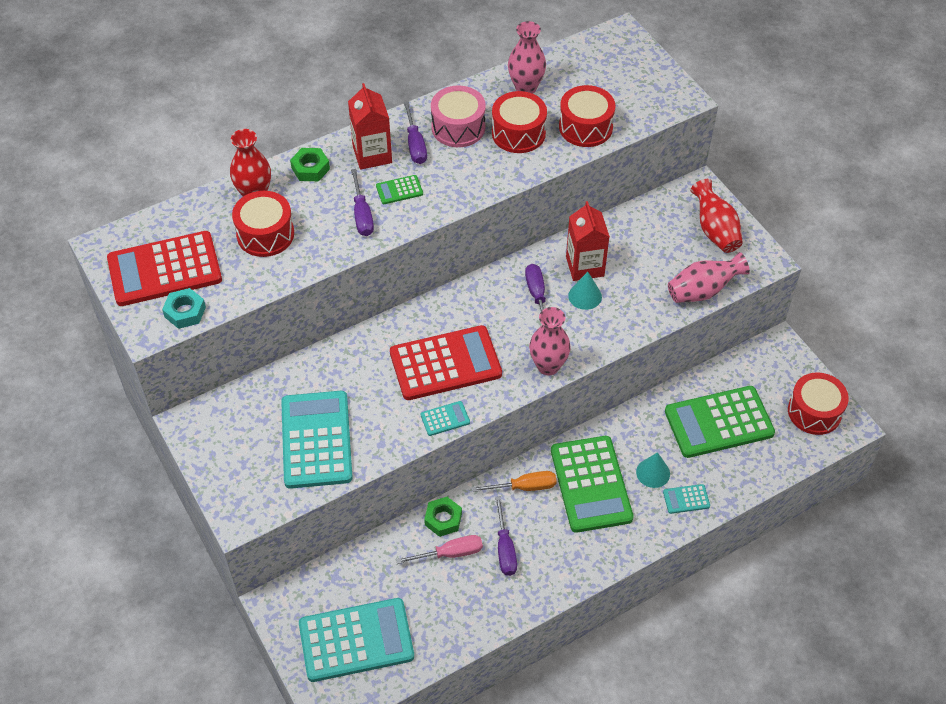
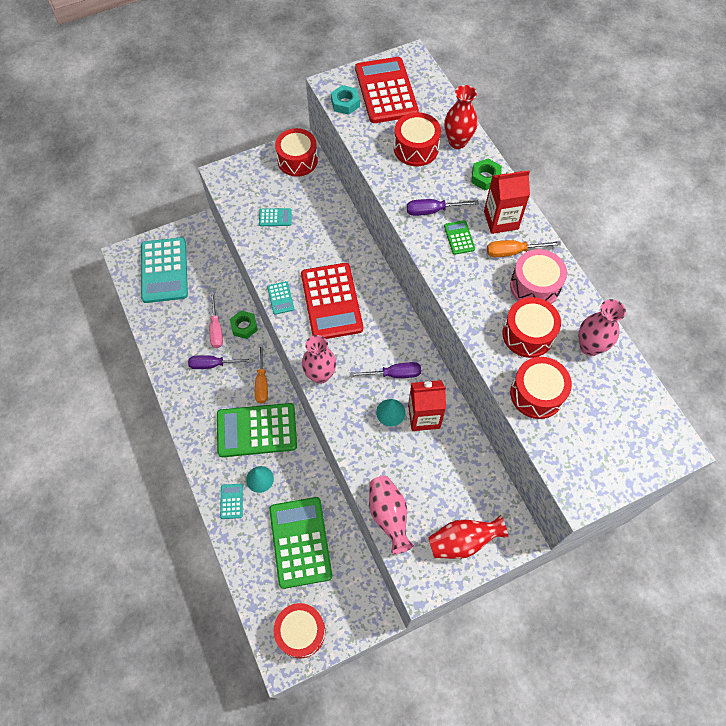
camera: 95 degrees right, 10 degrees up
(215, 424) = (297, 160): none -> red drum
(316, 440) = (275, 217): turquoise calculator -> turquoise calculator, size x0.42
(415, 145) = (512, 252): purple screwdriver -> orange screwdriver

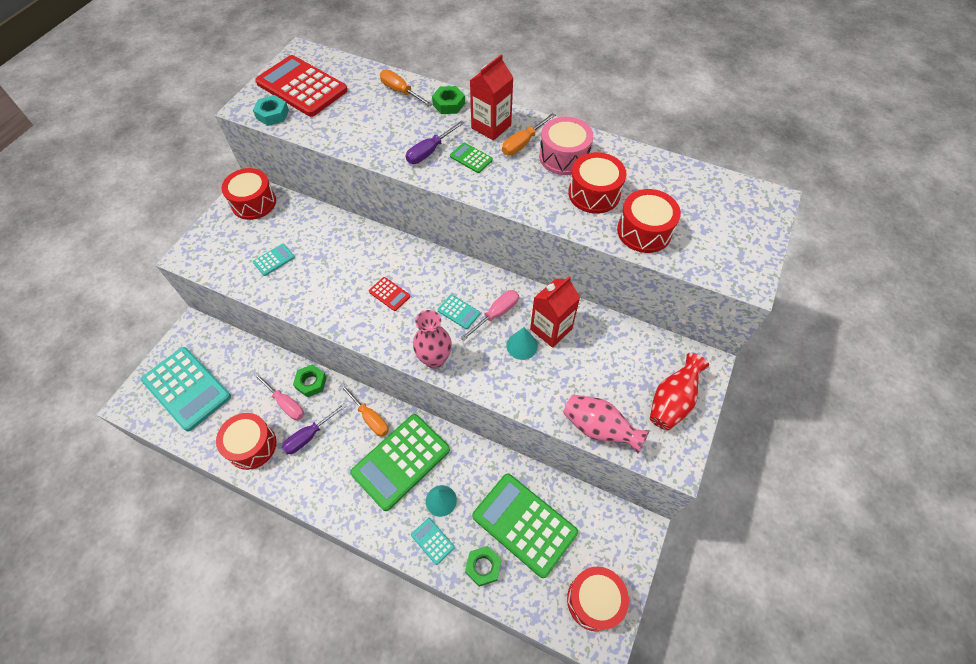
camera: 40 degrees left, 5 degrees down
(249, 546) = (483, 567): none -> green nut
(280, 298) = (339, 322): turquoise calculator -> turquoise calculator (459, 312)
(331, 301) = (389, 294): red calculator -> red calculator, size x0.42
(394, 374) = (496, 314): purple screwdriver -> pink screwdriver
(416, 148) = (370, 114): red drum -> red drum (252, 446)
(457, 142) = (400, 91): red vase -> orange screwdriver
(589, 346) = (645, 173): pink vase -> none

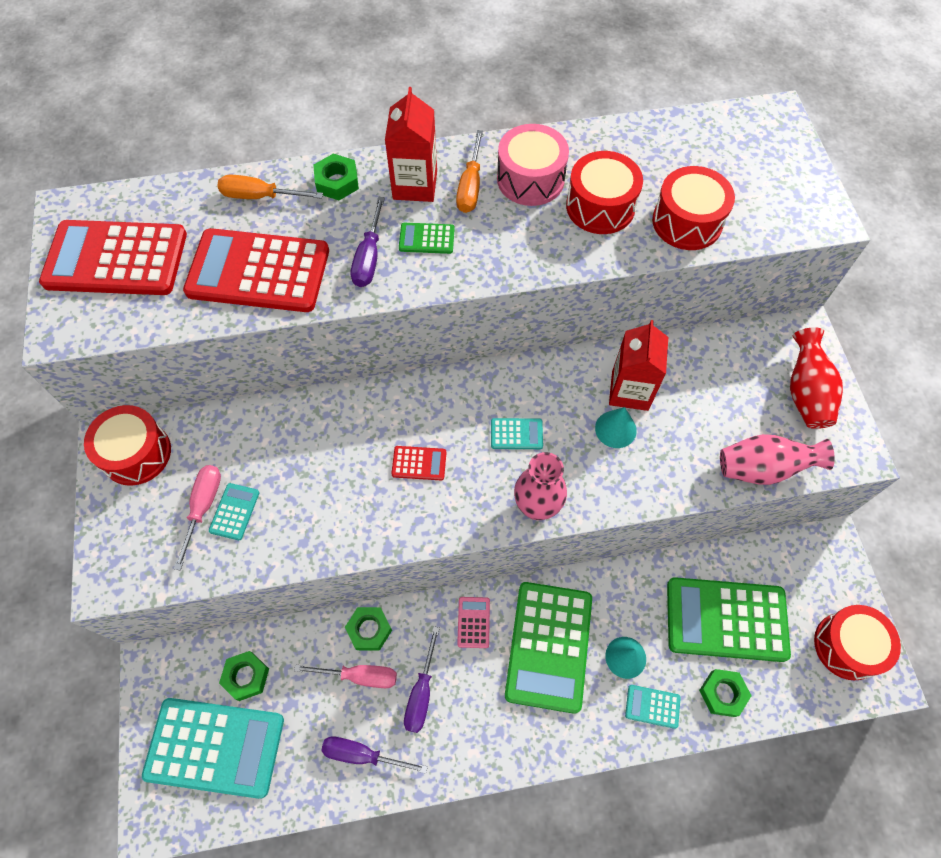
camera: 35 degrees left, 5 degrees up
(231, 363) = (246, 676): none -> green nut
(252, 446) = (362, 754): red drum -> purple screwdriver
(272, 114) = (110, 320): turquoise nut -> none
(365, 128) = (258, 271): none -> red calculator
(370, 418) = (473, 622): orange screwdriver -> pink calculator
(496, 314) = (559, 410): pink screwdriver -> pink screwdriver (203, 507)

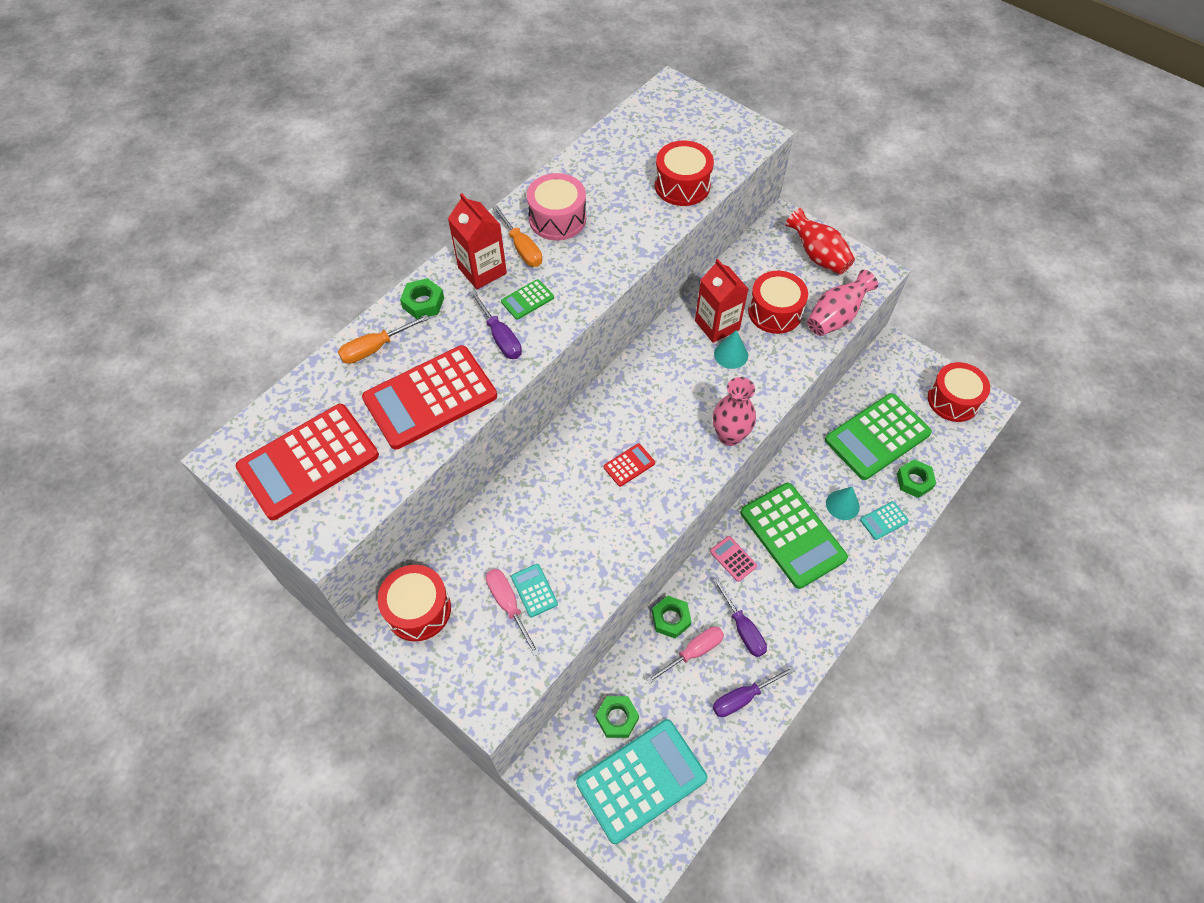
camera: 40 degrees left, 5 degrees down
(516, 434) = (673, 401): turquoise calculator -> none
(600, 206) = (620, 209): red drum -> red drum (775, 312)

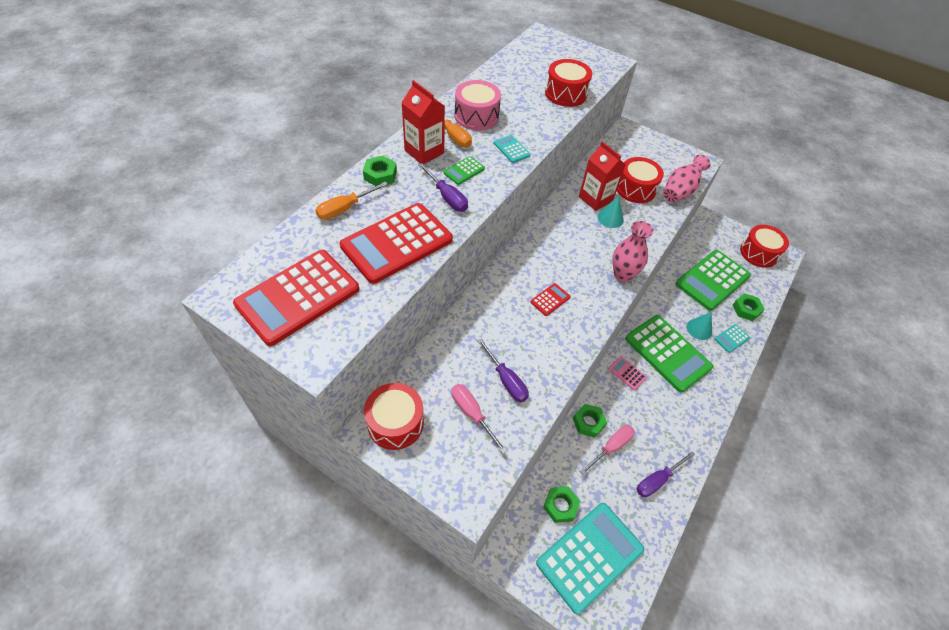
camera: 10 degrees left, 5 degrees down
(534, 590) = (491, 400): turquoise calculator -> turquoise calculator (511, 149)
(743, 629) = (645, 426): purple screwdriver -> purple screwdriver (506, 380)
(818, 256) = (657, 152): red vase -> none

